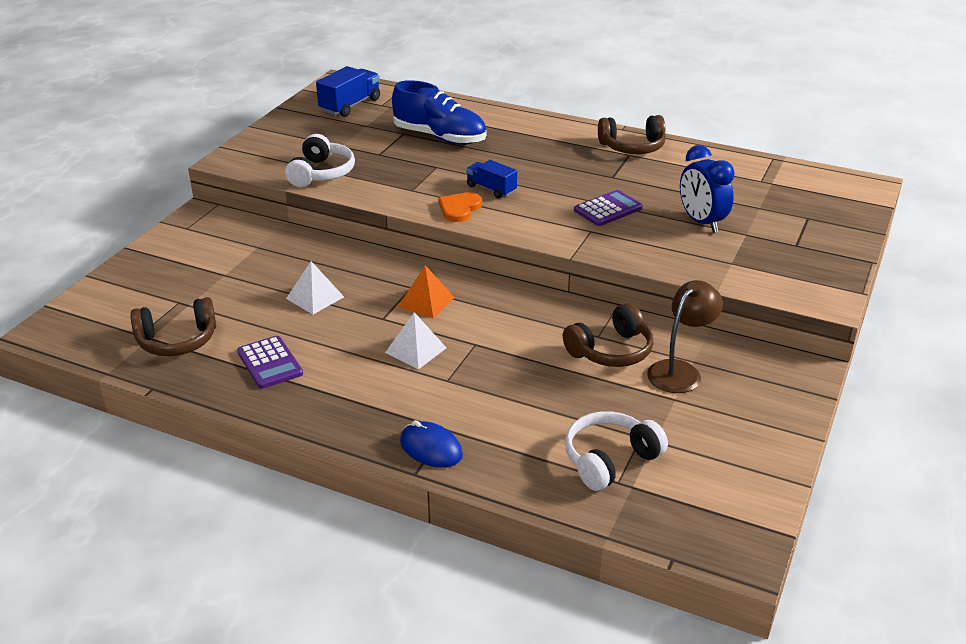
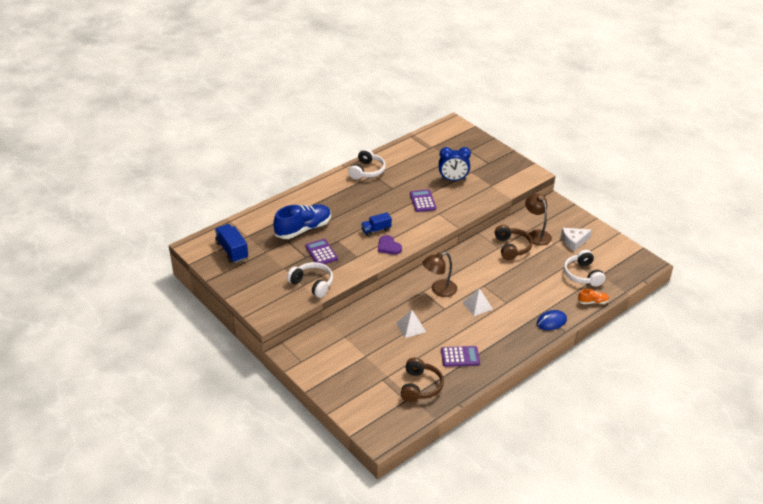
camera: 65 degrees left, 5 degrees up
(397, 162) = (321, 252): none -> purple calculator
(426, 302) = (439, 290): orange pyramid -> brown lamp
(459, 209) = (388, 246): orange heart -> purple heart
(533, 493) = (592, 302): none -> orange shoe
(632, 147) = (367, 171): brown headphones -> white headphones
(707, 424) = (574, 241): none -> white cheese

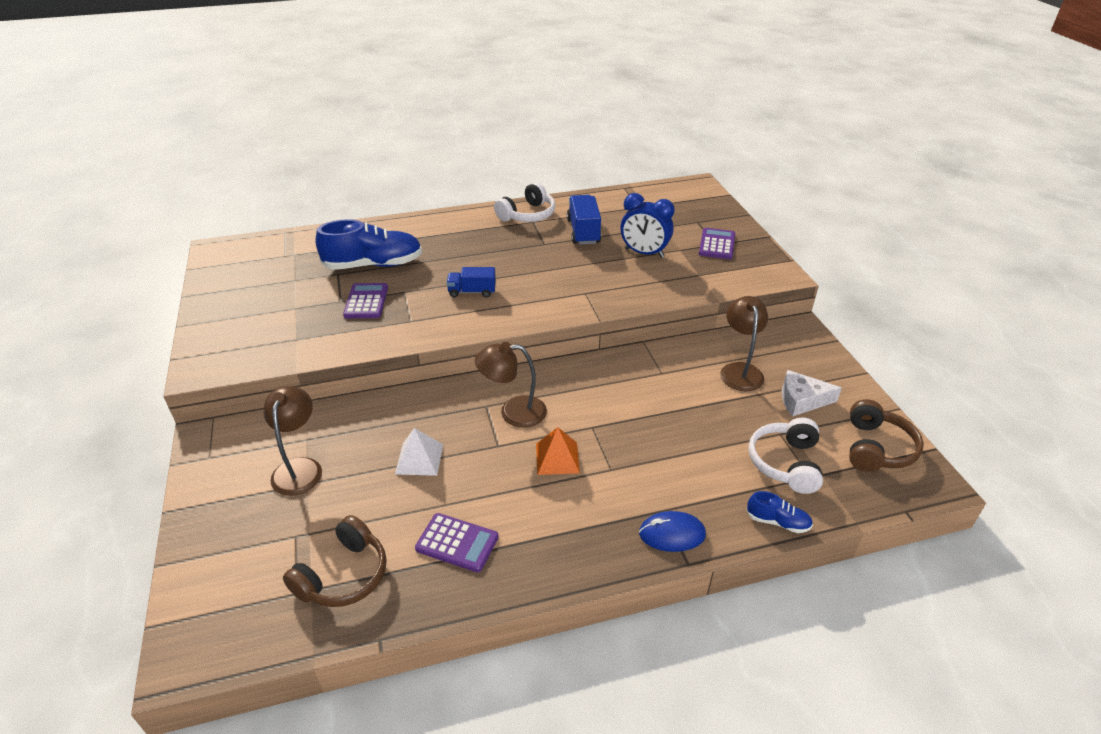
camera: 25 degrees right, 0 degrees up
(232, 251) = (255, 267): blue truck -> blue truck (583, 231)
(312, 284) = (310, 341): white headphones -> none
(354, 350) = (299, 468): none -> brown lamp
(388, 246) = (469, 319): purple heart -> none
(422, 201) = (574, 270): purple calculator -> purple calculator (717, 244)
(477, 305) = (557, 458): white pyramid -> orange pyramid
(512, 247) = (683, 379): brown headphones -> brown headphones (876, 448)
(592, 302) = (777, 522): orange shoe -> blue shoe

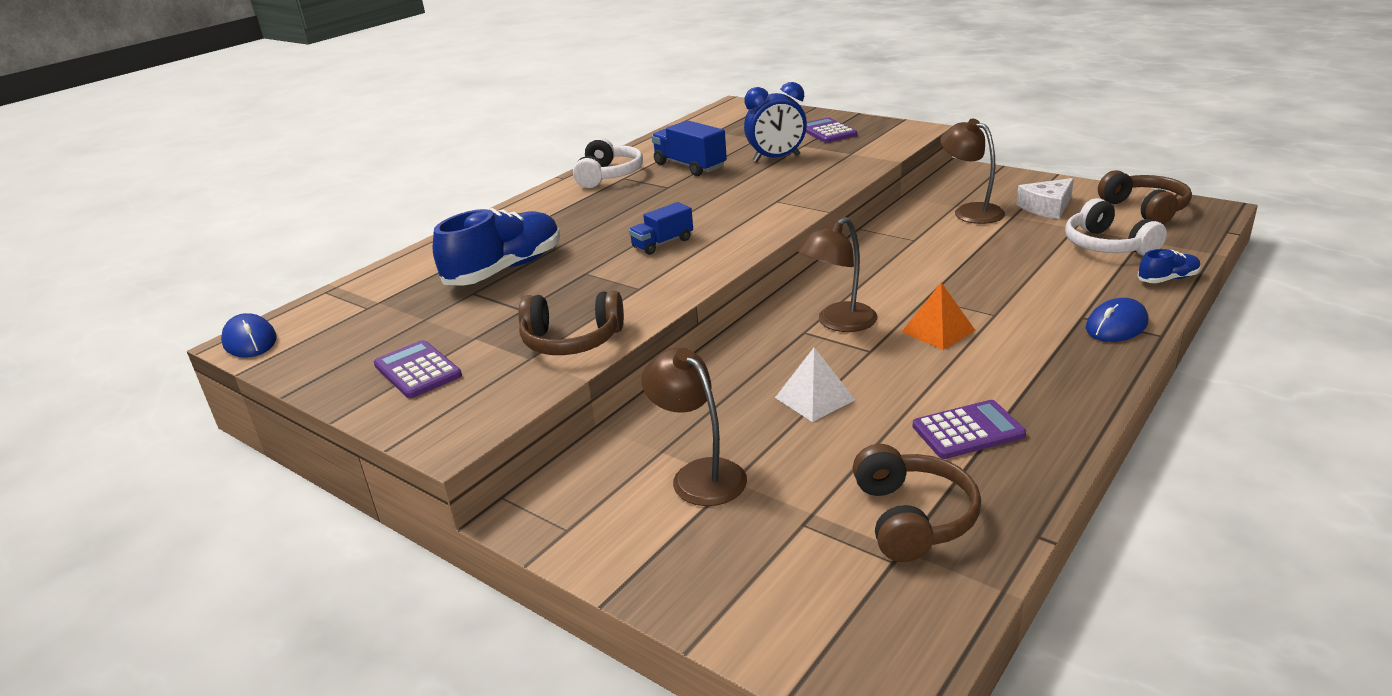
camera: 35 degrees left, 10 degrees down
(217, 249) = (250, 341): none -> blue mouse
(328, 340) = (572, 341): none -> brown headphones
(366, 301) = (556, 297): purple calculator -> purple calculator (417, 370)

